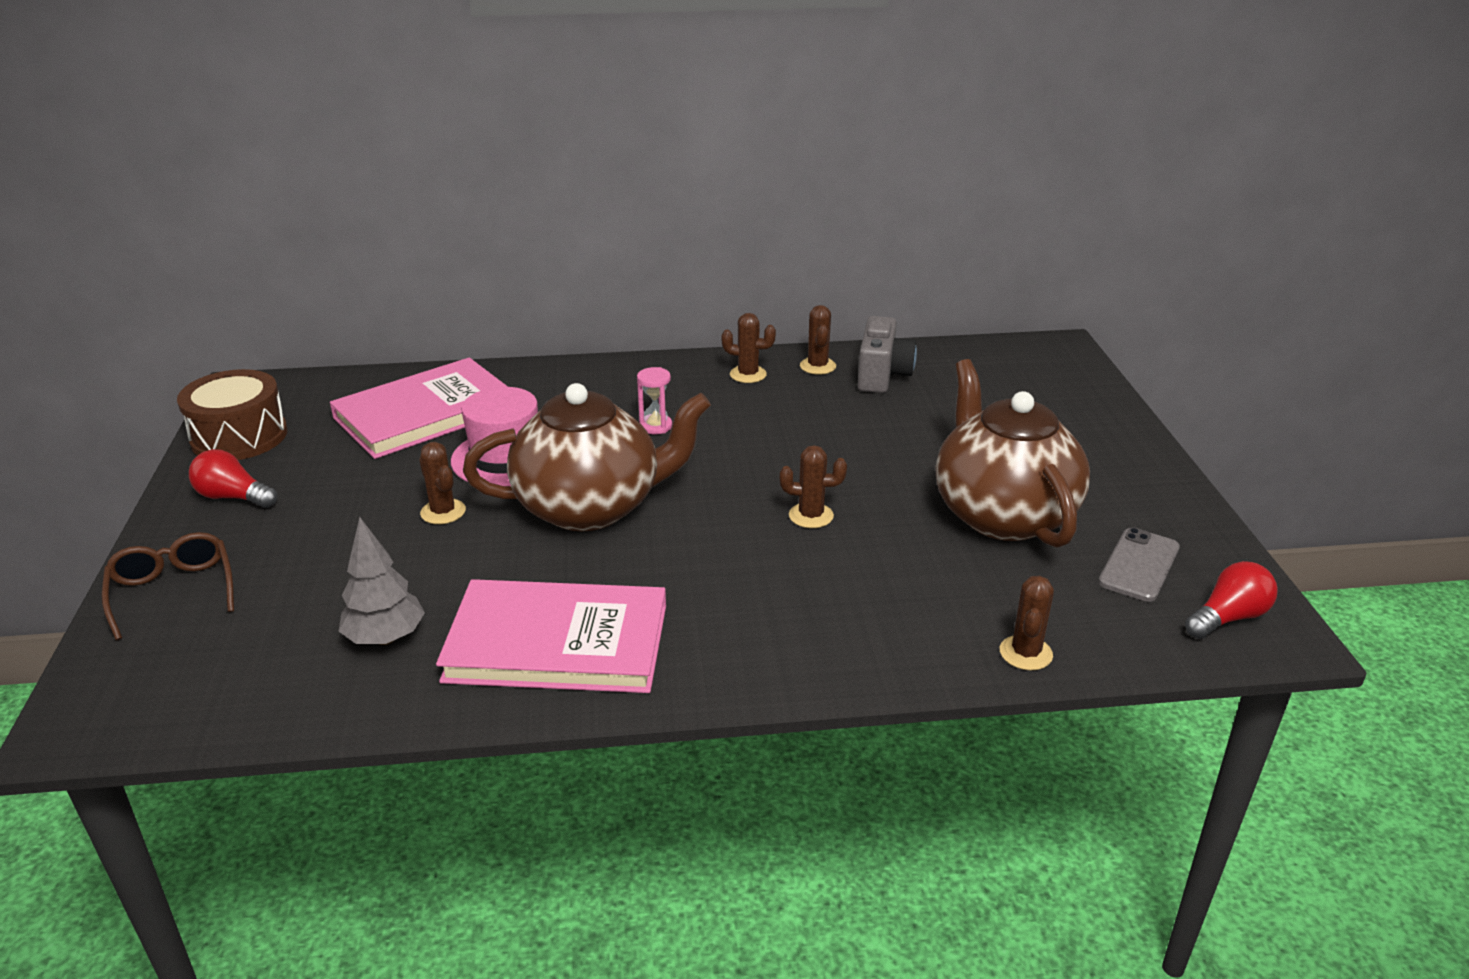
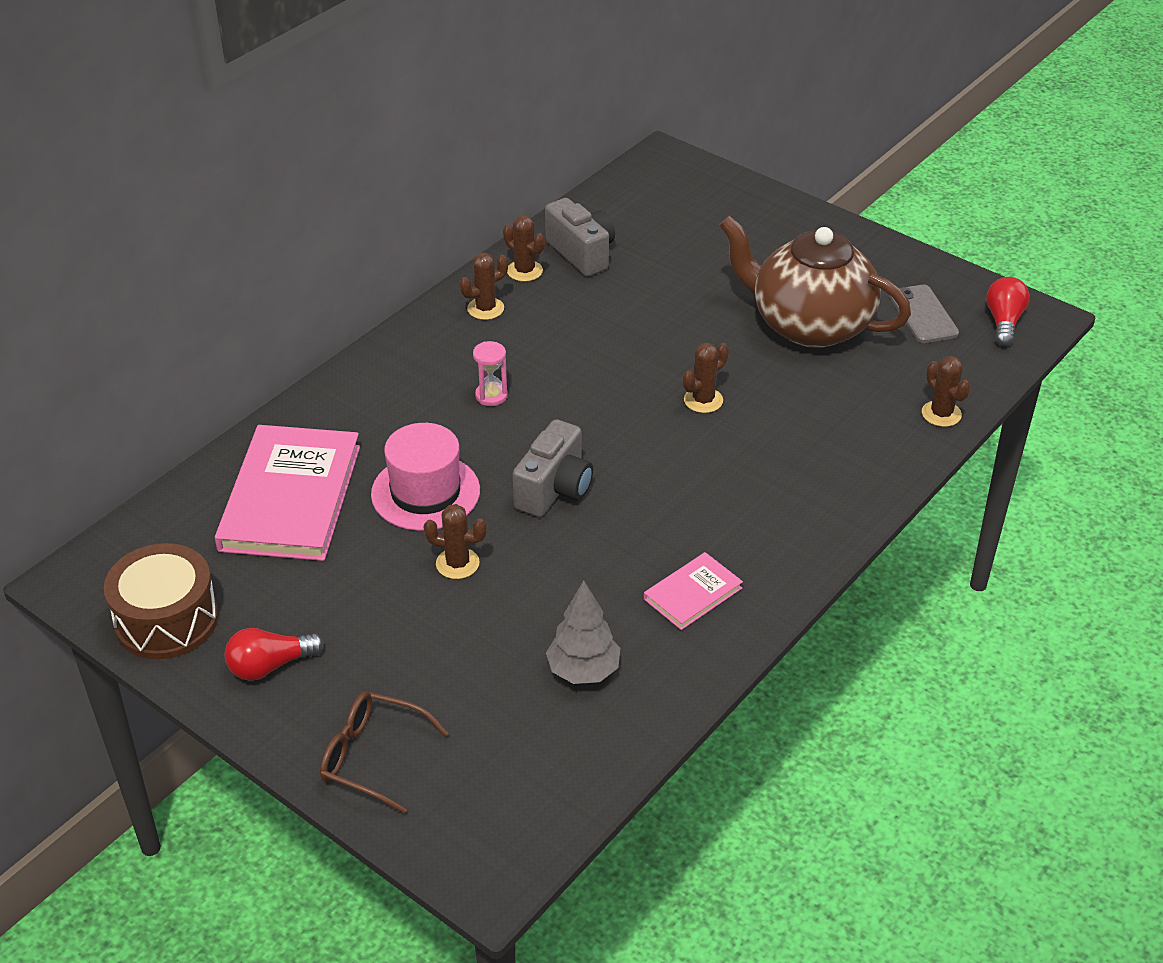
camera: 45 degrees left, 10 degrees up
(557, 643) = (693, 594): pink book -> pink book, size x0.49
(591, 507) = (554, 489): brown teapot -> grey camera

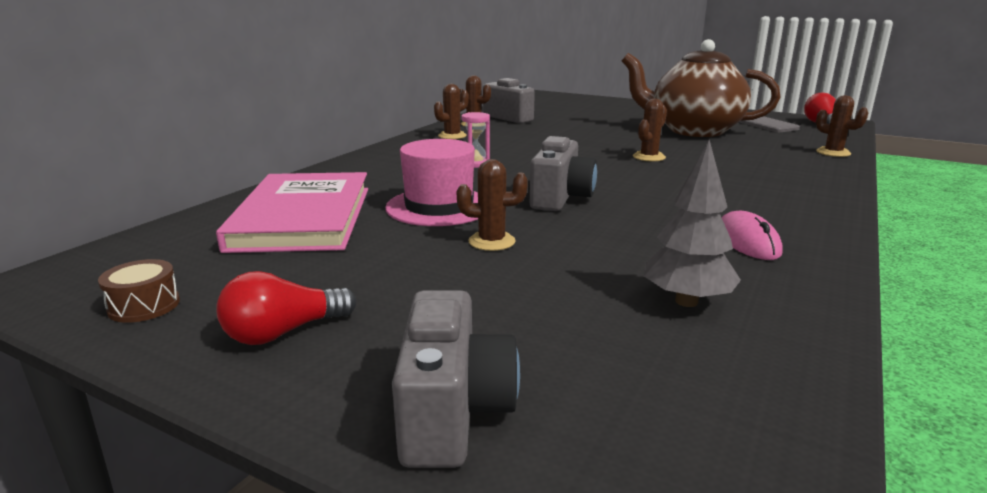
camera: 10 degrees left, 20 degrees down
(166, 620) = (144, 306): brown drum -> brown drum, size x0.49
(372, 757) = (453, 412): brown glasses -> grey camera
(693, 594) = (747, 241): pink book -> pink mouse

